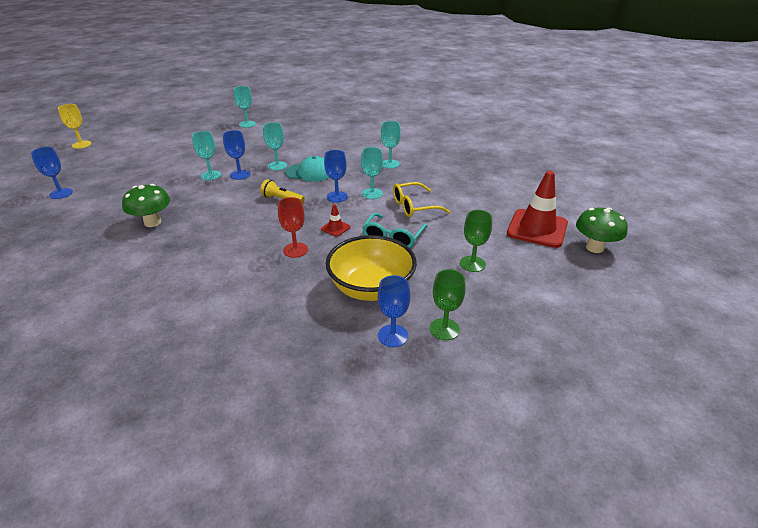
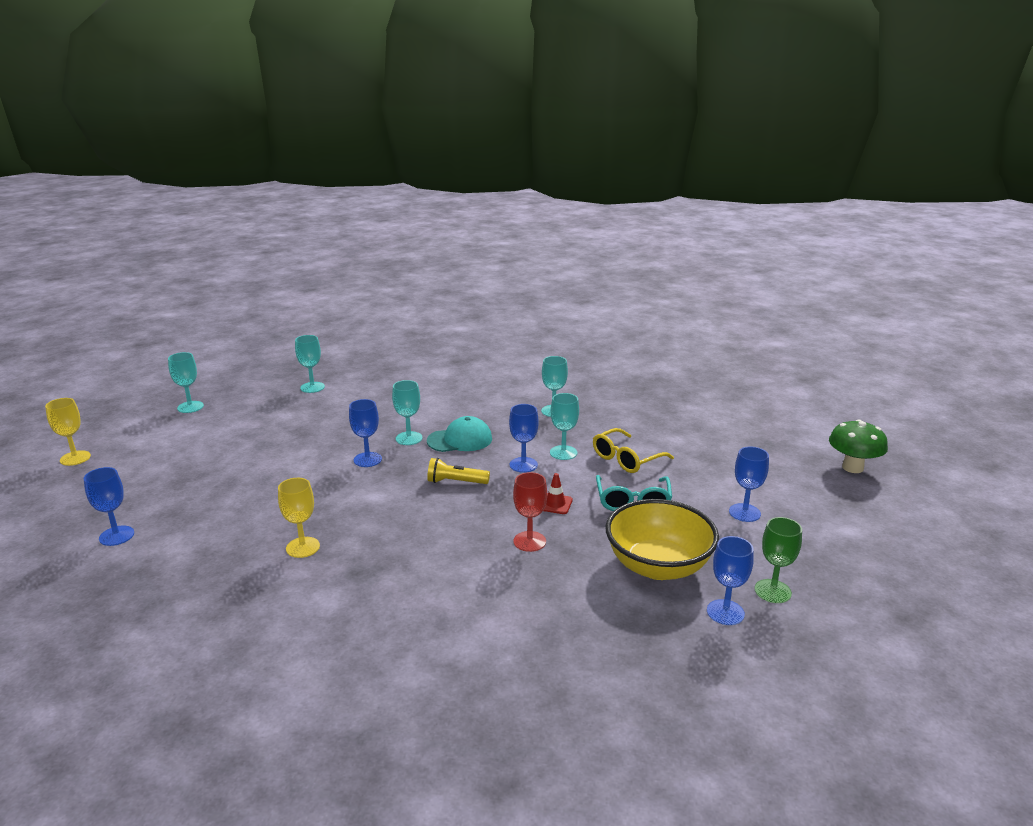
camera: 20 degrees left, 10 degrees down
(152, 222) = (303, 547): green mushroom -> yellow goblet
(211, 175) = (326, 468): turquoise goblet -> turquoise goblet (190, 407)
(472, 264) = (744, 513): green goblet -> blue goblet
(537, 228) = (780, 458): red traffic cone -> none

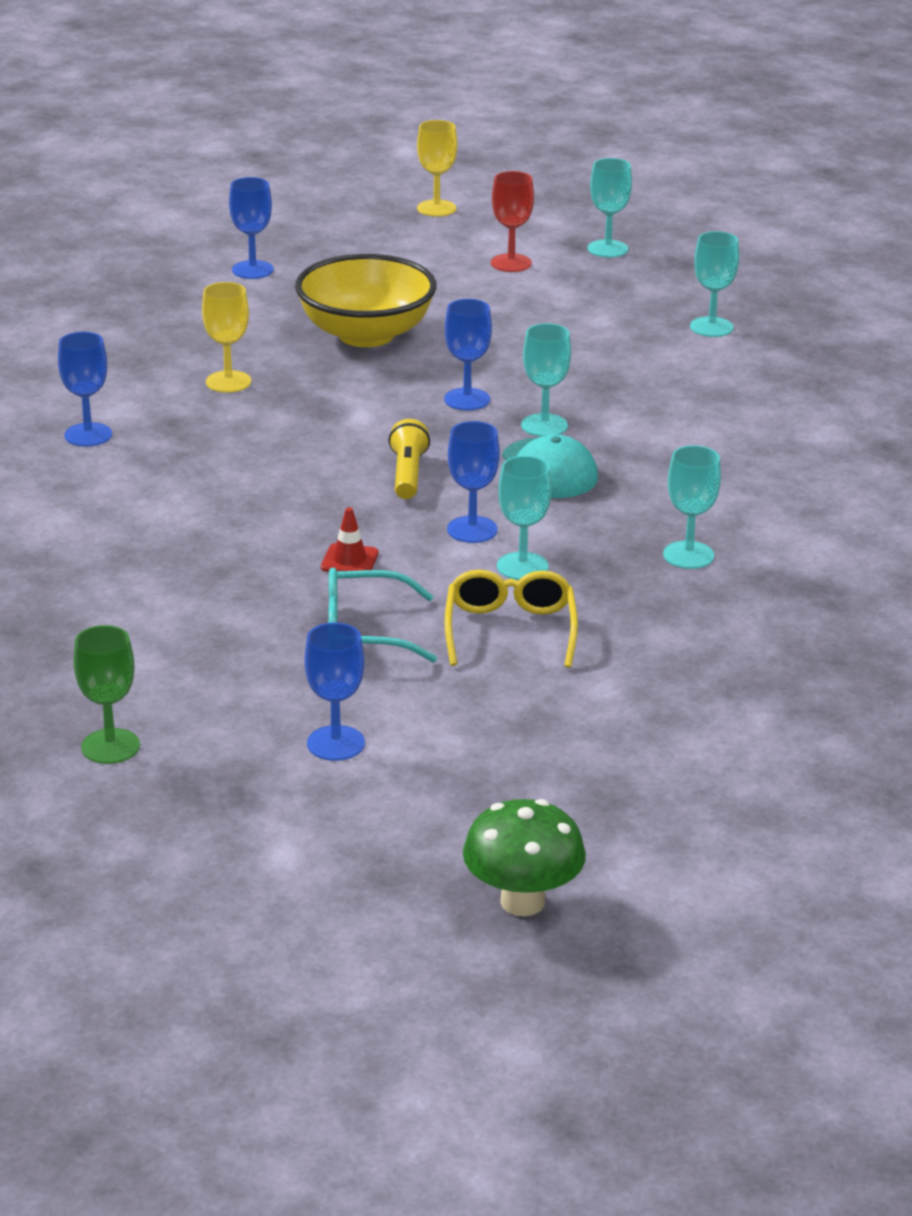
camera: 85 degrees right, 5 degrees up
(529, 541) = (244, 541): red goblet -> red goblet (511, 263)
(626, 459) = (510, 630): yellow glasses -> yellow glasses turned 45 degrees clockwise
(658, 566) = (179, 647): yellow bowl -> yellow bowl (366, 335)
(725, 612) = (64, 698): blue goblet -> blue goblet (88, 435)

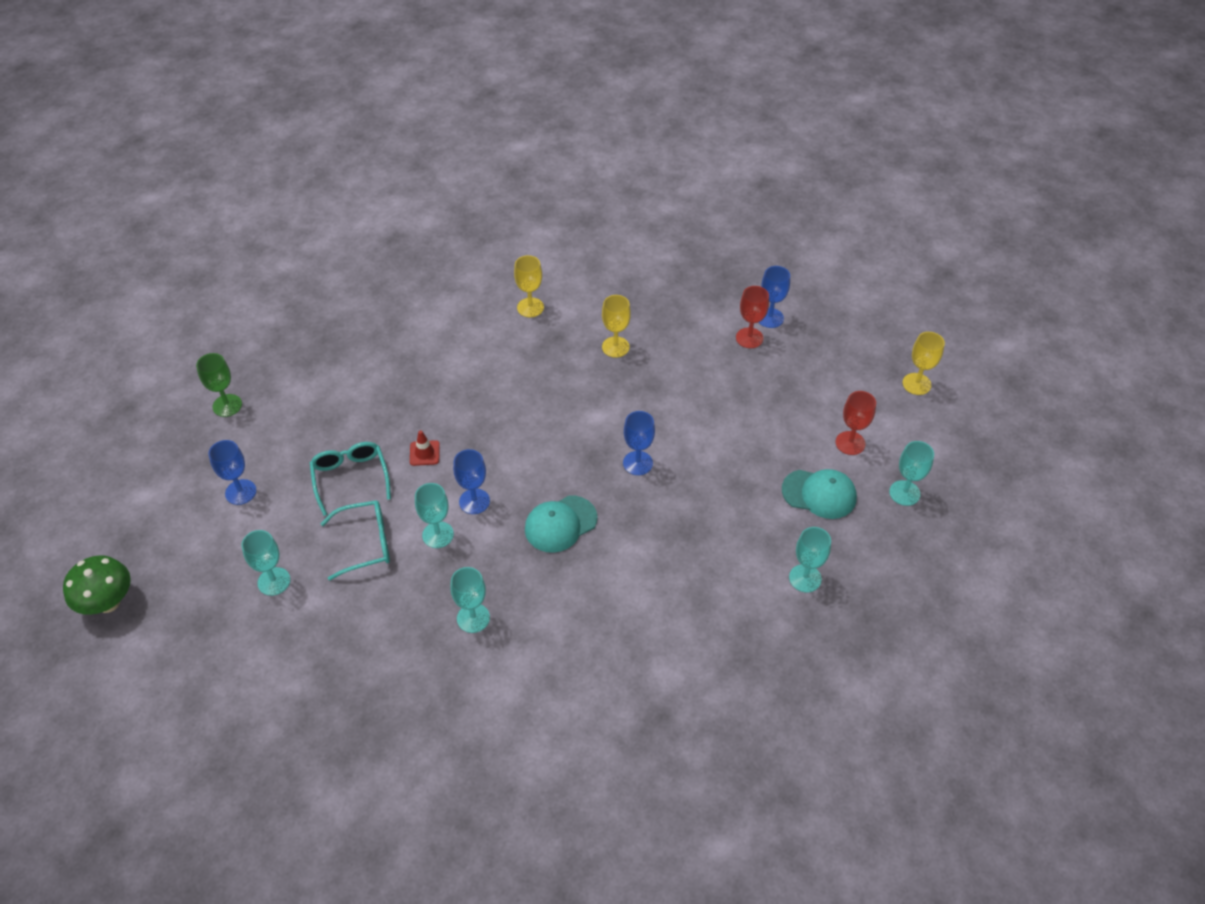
camera: 75 degrees right, 20 degrees up
(88, 435) = (530, 307): blue goblet -> yellow goblet
(281, 289) = (749, 338): none -> red goblet
(366, 335) = (705, 393): yellow bowl -> none
(408, 474) = (531, 456): yellow flashlight -> none
(510, 630) = (366, 543): yellow glasses -> turquoise glasses
(544, 425) = (617, 510): turquoise goblet -> turquoise goblet (274, 581)
(584, 295) = (819, 494): none -> turquoise cap

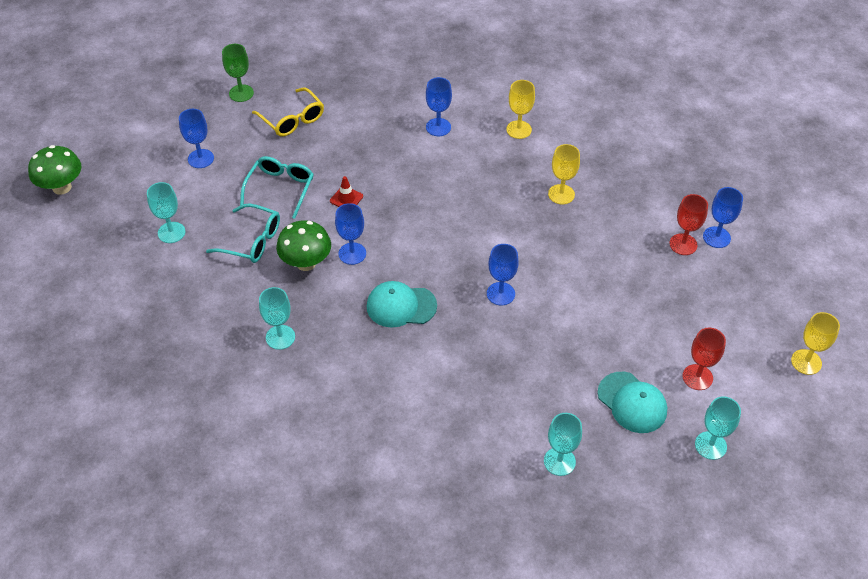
camera: 35 degrees right, 0 degrees up
(305, 405) = (292, 120): none -> yellow glasses
(438, 535) = (306, 263): turquoise goblet -> green mushroom
(455, 341) = (438, 127): none -> blue goblet

